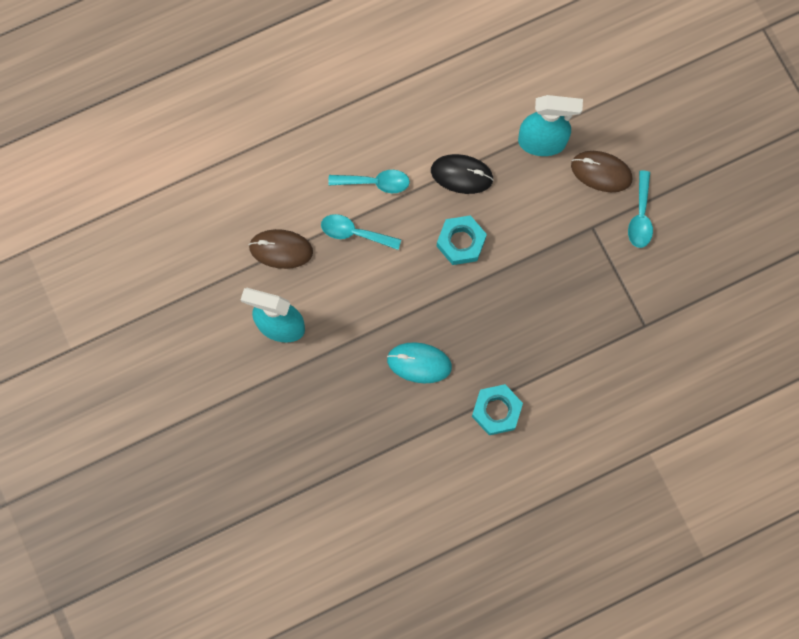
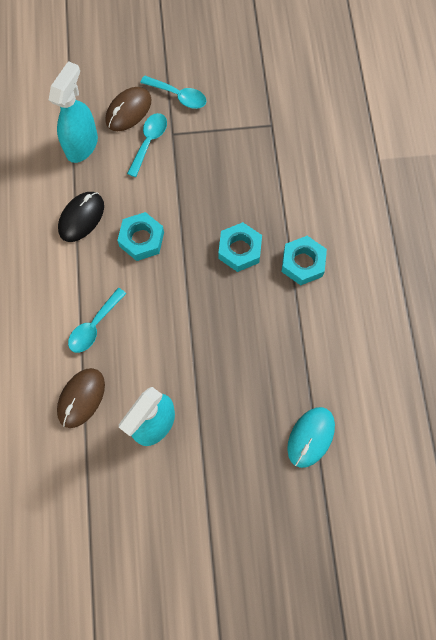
camera: 70 degrees left, 5 degrees down
(375, 182) = (55, 292): turquoise spoon -> turquoise spoon (149, 142)
(419, 363) = (237, 312): turquoise mouse -> turquoise mouse (310, 437)
(486, 342) = (239, 250): none -> turquoise nut

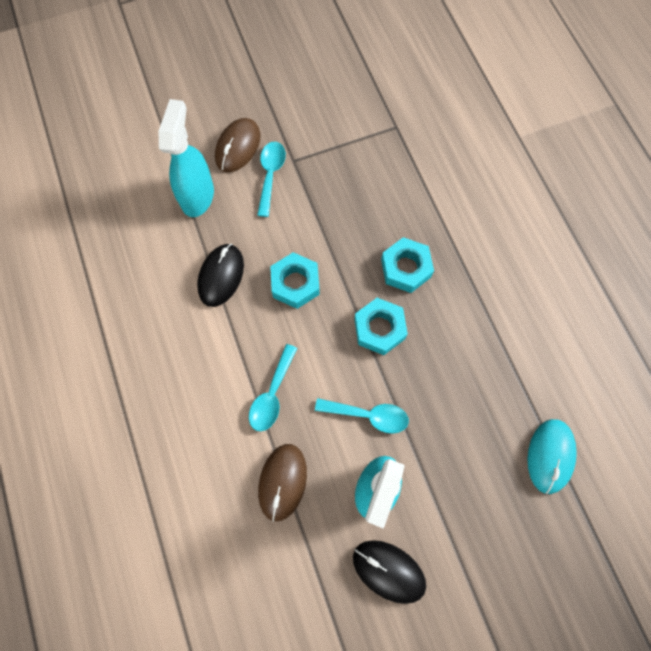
camera: 15 degrees left, 0 degrees up
(145, 491) = (388, 571): none -> black mouse
(178, 96) = (287, 119): turquoise spoon -> turquoise spoon (368, 415)
(303, 263) = (477, 266): turquoise nut -> turquoise nut (379, 329)

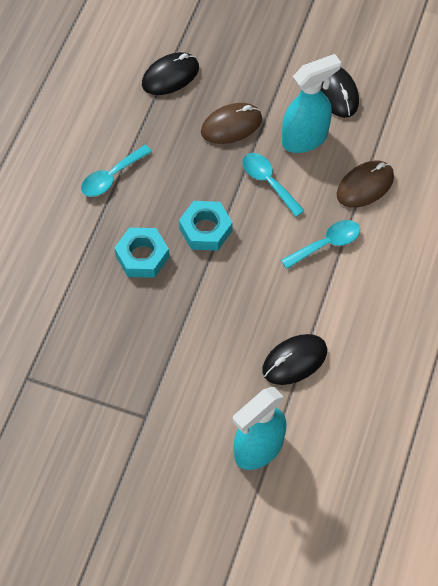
camera: 140 degrees left, 10 degrees down
(238, 147) = (183, 470): brown mouse -> brown mouse (231, 126)
(270, 175) = (178, 418): turquoise spoon -> turquoise spoon (111, 177)
(295, 283) = (239, 309): turquoise nut -> none
(550, 456) = (170, 76): turquoise mouse -> black mouse

